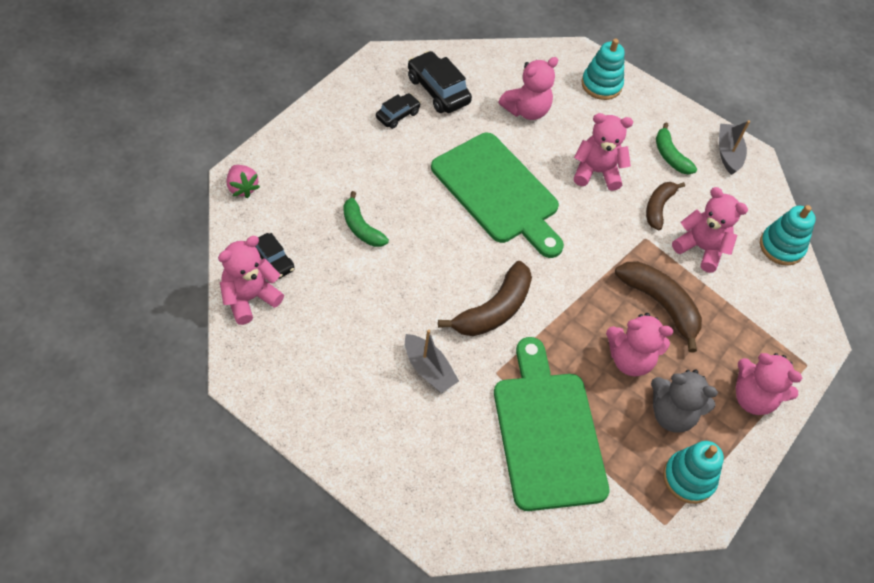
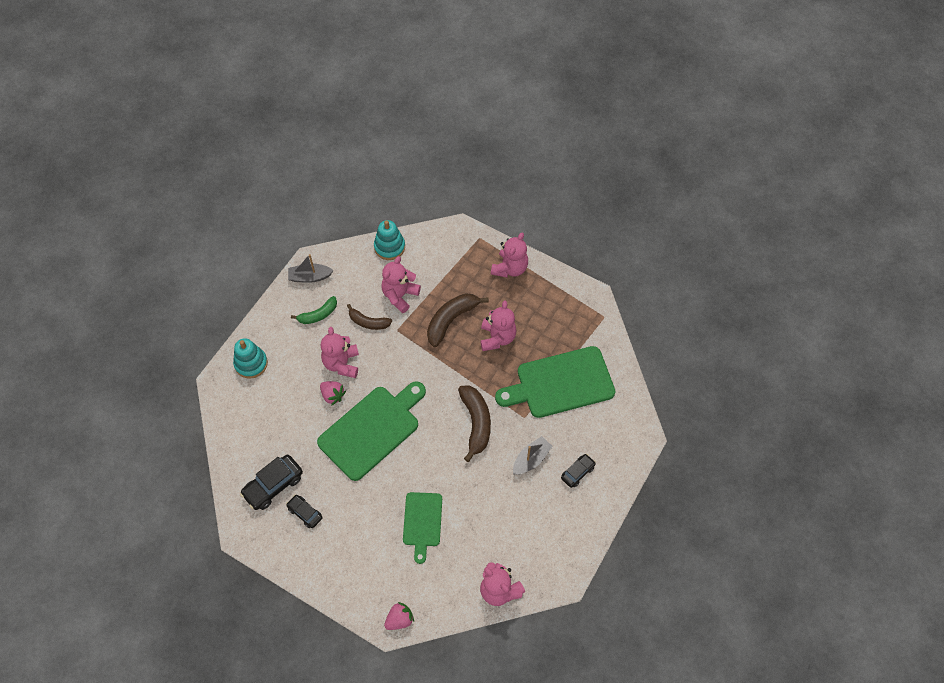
camera: 90 degrees left, 5 degrees up
(273, 260) = (463, 580): black car -> black car (577, 472)
(361, 228) = (422, 522): green banana -> green cutting board
(494, 310) = (476, 423): brown banana -> brown banana turned 45 degrees clockwise
(526, 110) = (286, 416): pink teddy bear -> none
(551, 158) = (332, 395): none -> pink strawberry
(672, 414) = (531, 313): grey teddy bear -> none
(688, 478) = (572, 304): turquoise stacking toy -> none

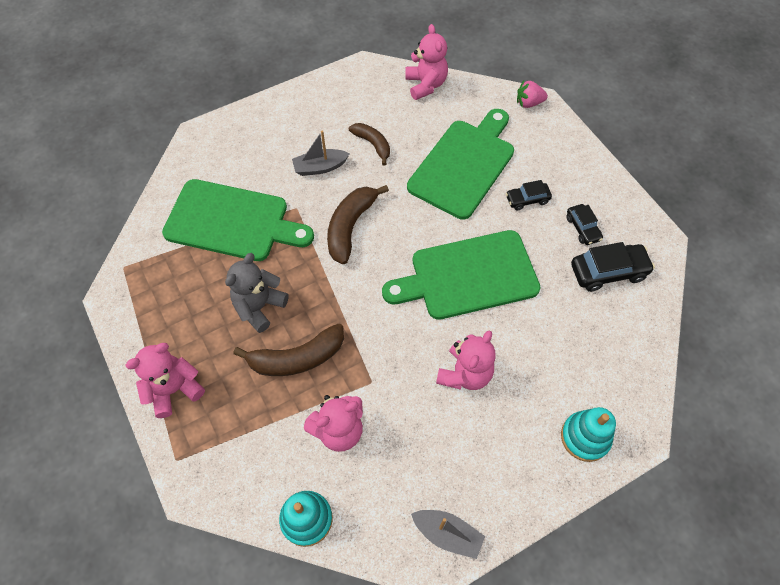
camera: 150 degrees left, 0 degrees up
(318, 315) = (463, 462): green banana -> none
(332, 395) = (495, 339): pink strawberry -> none
(368, 322) = (401, 413): brown banana -> brown banana (373, 144)
(422, 522) = (464, 165): green cutting board -> green cutting board, size x1.73
(497, 338) = (259, 306): pink teddy bear -> grey teddy bear
(577, 472) = (285, 136): black car -> black car (527, 199)

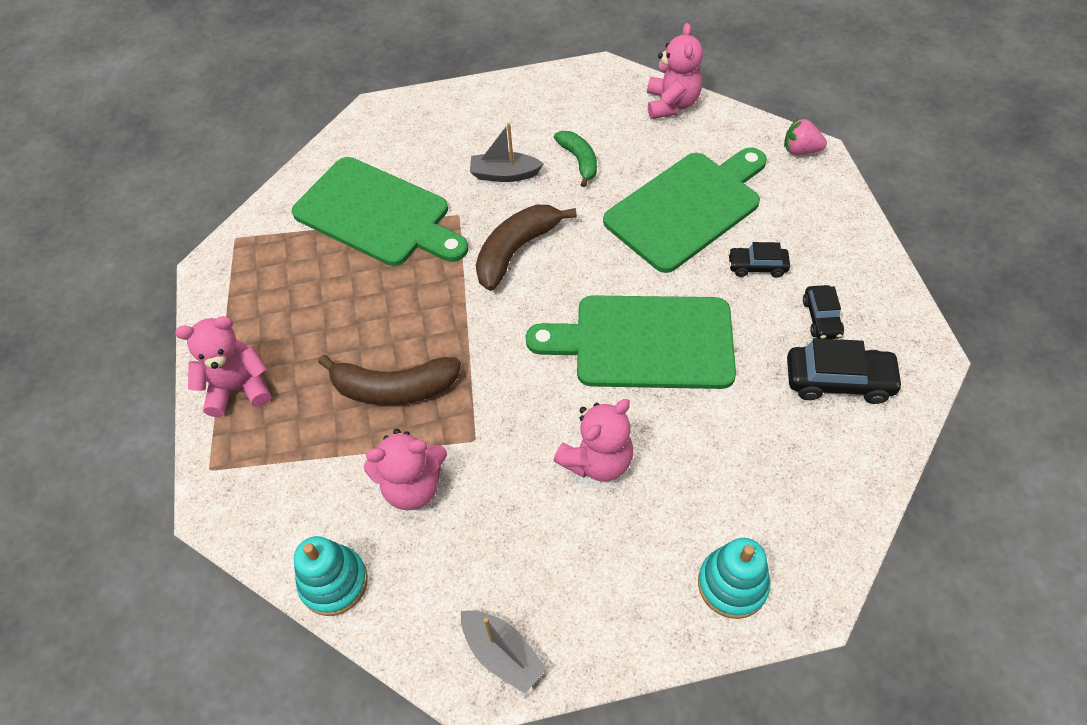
camera: 20 degrees right, 5 degrees down
(259, 306) = (372, 318): grey teddy bear -> none
(373, 144) = (579, 161): brown banana -> green banana

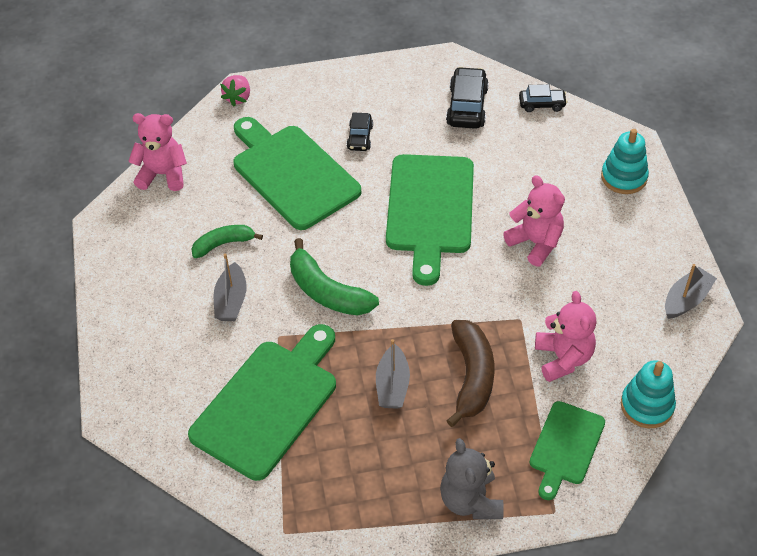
camera: 90 degrees left, 5 degrees down
(238, 388) = (470, 501): pink teddy bear -> grey teddy bear
(289, 483) = (565, 446): none -> green cutting board
(389, 314) = (392, 385): none -> grey boat
(516, 250) = (327, 292): brown banana -> green banana
(821, 318) = (412, 108): black car -> black car (542, 104)

